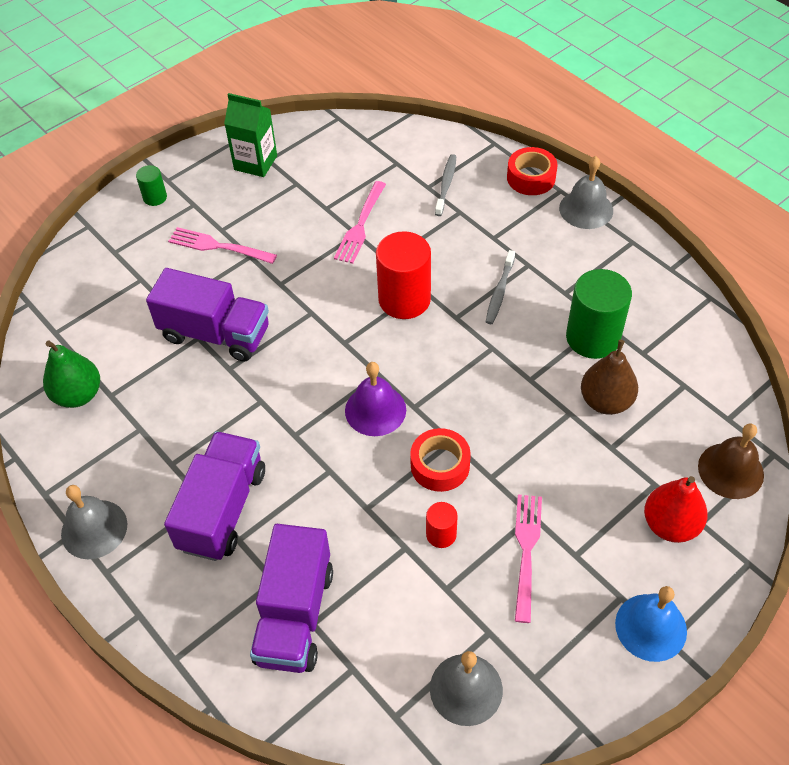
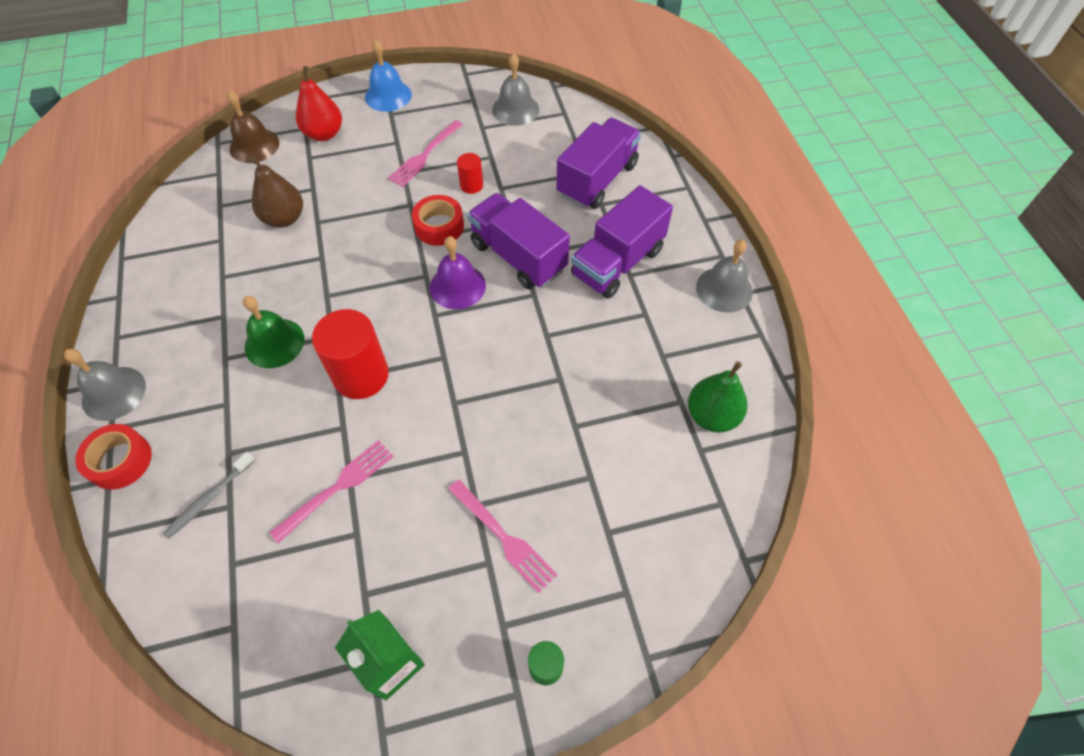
camera: 155 degrees left, 5 degrees up
(215, 334) = (556, 422): purple truck -> purple truck (518, 256)
(499, 292) = (274, 343): grey toothbrush -> green bell
(593, 337) = (243, 268): green cylinder -> none

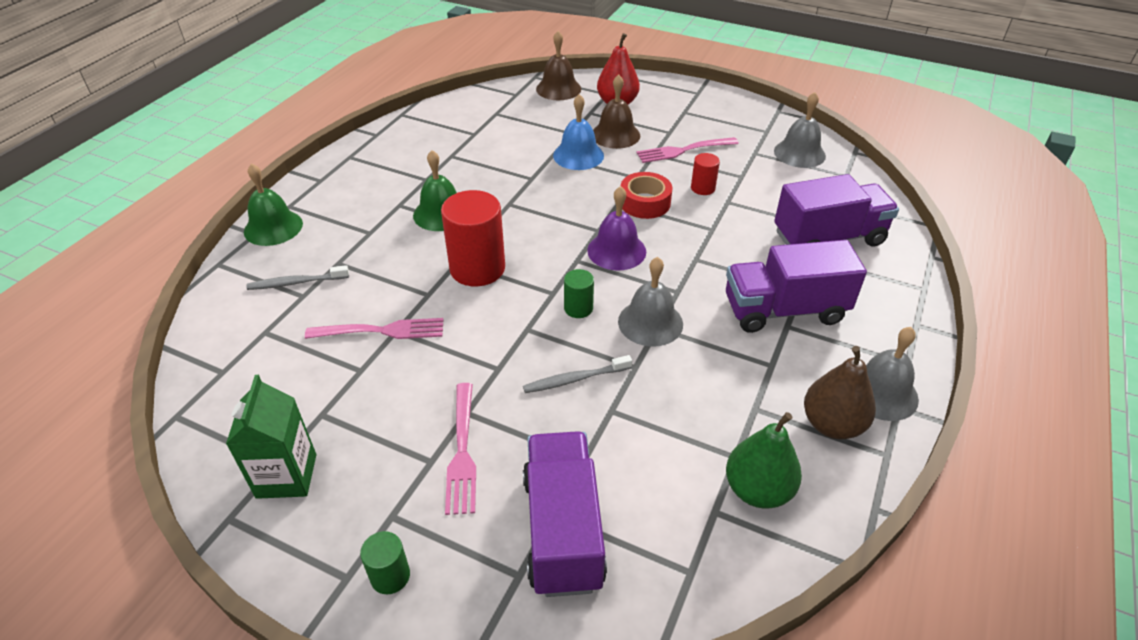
camera: 40 degrees right, 15 degrees down
(113, 393) = (313, 187): grey bell -> grey bell (650, 322)
(120, 461) = (273, 227): red tape -> green bell
(284, 218) = (531, 141): brown pear -> brown pear (832, 424)
(353, 170) = (615, 135): none -> brown bell
(388, 95) = (694, 99): blue bell -> blue bell (578, 155)
(475, 358) = (578, 308): none -> green cylinder
(518, 256) = (692, 257): purple truck -> purple truck (563, 530)
(528, 419) = (575, 379): none -> grey toothbrush

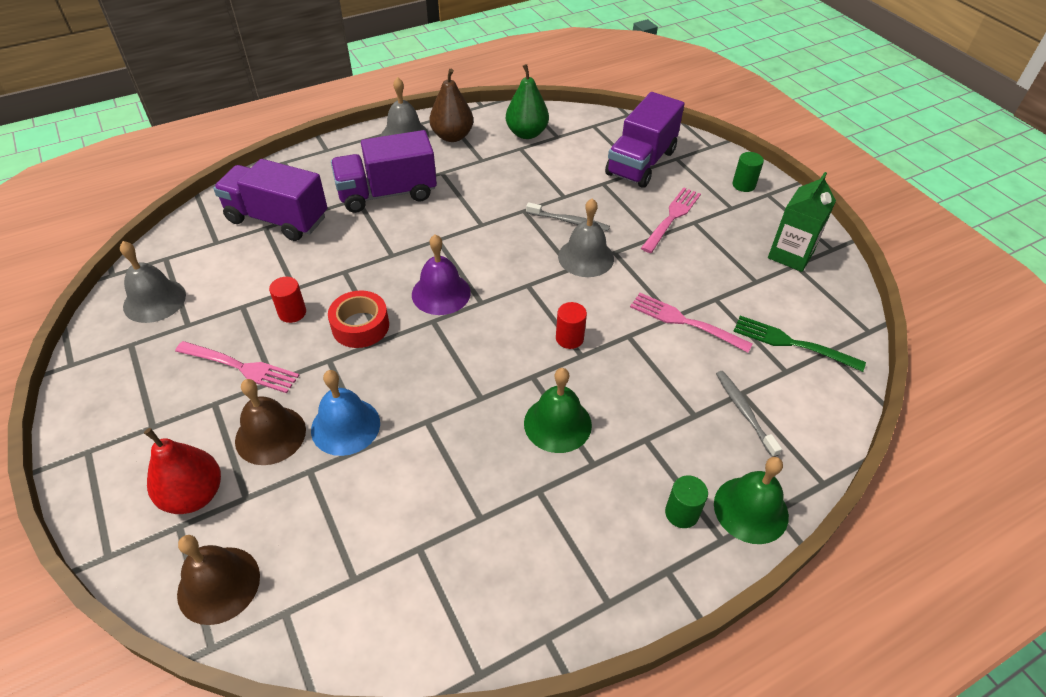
camera: 145 degrees left, 5 degrees up
(264, 361) = (792, 343): none -> green fork
(296, 282) = (744, 411): grey toothbrush -> grey toothbrush turned 135 degrees counterclockwise
(477, 268) = (569, 338): red cylinder -> red cylinder, size x0.50
(578, 308) = (521, 263): green cylinder -> green cylinder (681, 513)
(650, 322) = (482, 229): grey bell -> grey bell (586, 257)
(784, 310) = (387, 193): purple truck -> purple truck turned 135 degrees clockwise

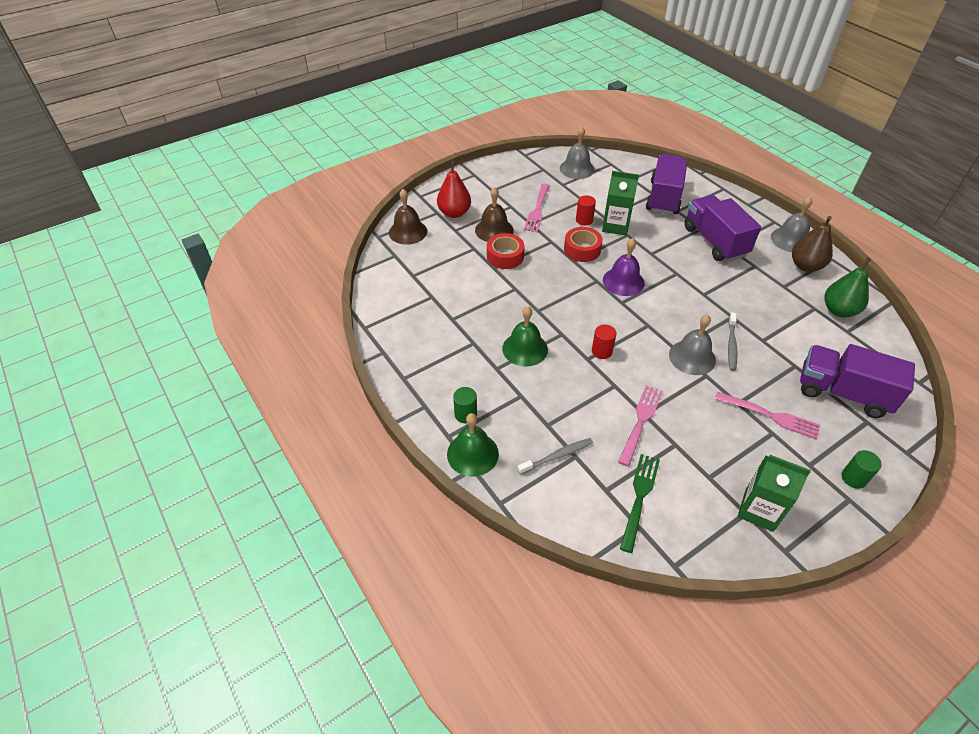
camera: 85 degrees right, 0 degrees up
(320, 280) = (615, 226): none -> green carton
(345, 426) = (505, 256): blue bell -> red tape

